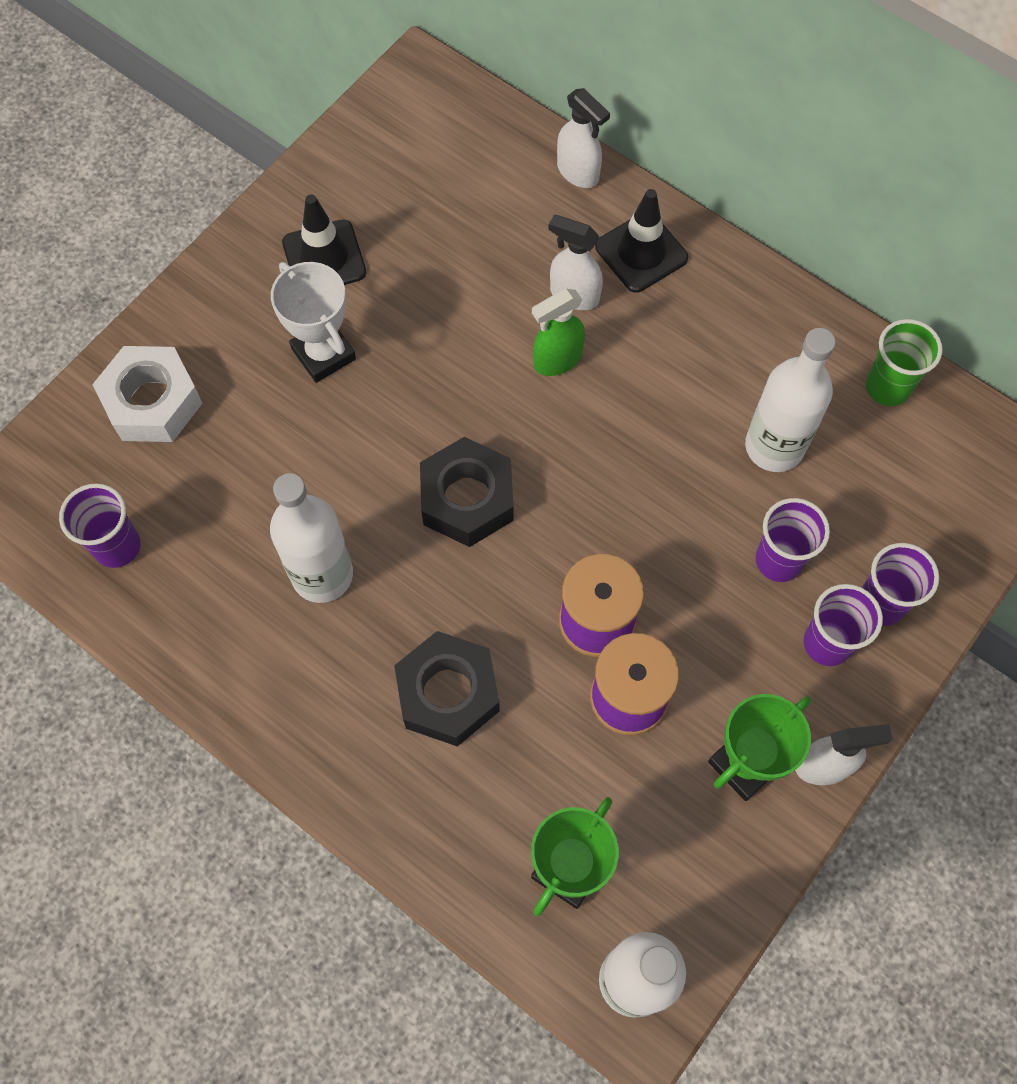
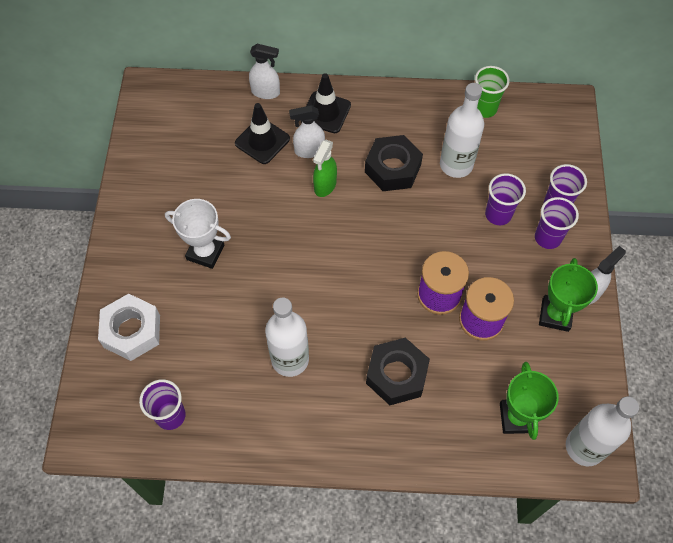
camera: 35 degrees left, 5 degrees down
(324, 258) = (168, 205): black traffic cone -> black traffic cone (262, 141)
(467, 499) = (333, 277): black nut -> black nut (392, 168)

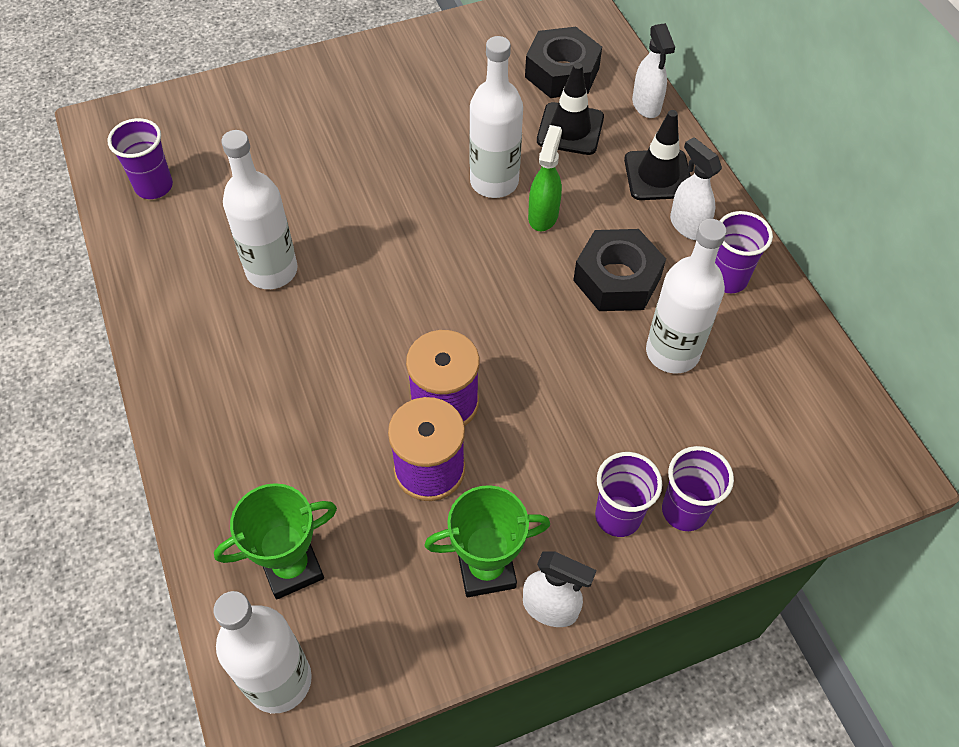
camera: 65 degrees right, 5 degrees down
(132, 331) = (245, 113): white nut -> none
(205, 252) = (379, 136): white trophy -> none
(283, 201) = (494, 182): none -> white bottle
(309, 150) = (586, 180): white spray bottle -> white spray bottle (687, 225)
(325, 185) = (543, 215): green spray bottle -> green spray bottle turned 105 degrees clockwise
(396, 375) = (298, 393): black nut -> black nut (562, 72)
(484, 108) = (797, 356): green cup -> none
(498, 214) = (619, 434): purple cup -> purple cup (727, 278)

